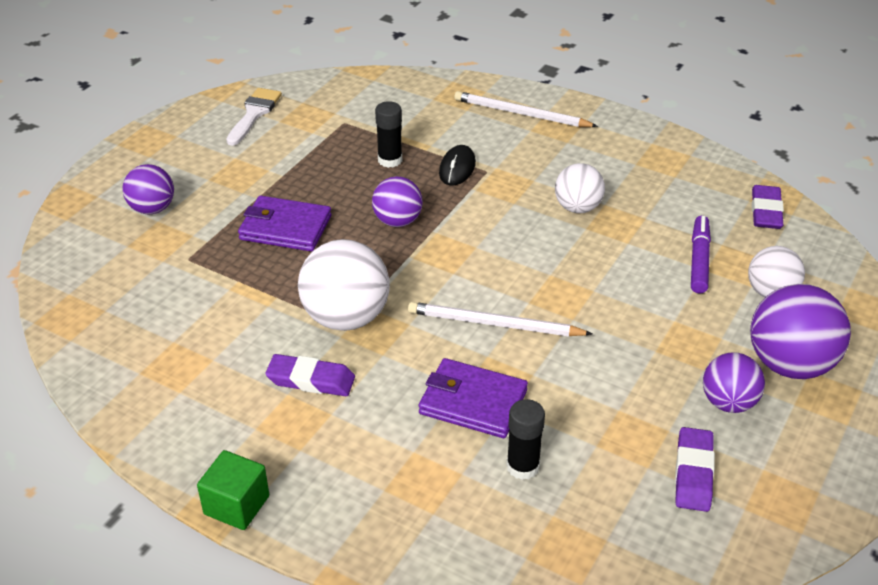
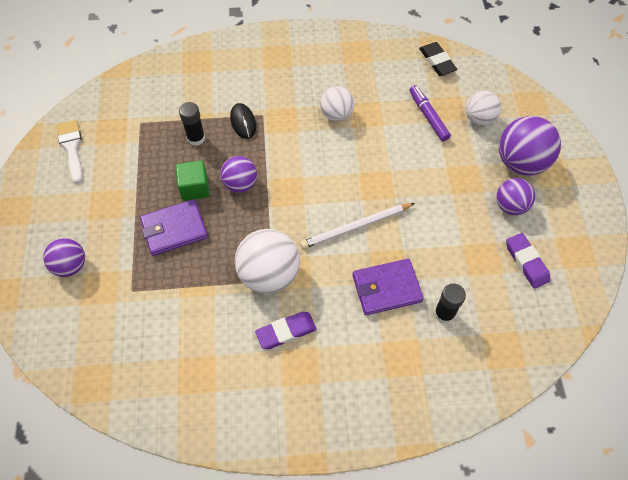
camera: 35 degrees left, 20 degrees up
(236, 505) = (316, 444): green cube -> green cube (195, 188)
(521, 114) = (247, 57): white pencil -> none
(766, 211) = (437, 61): purple eraser -> black eraser

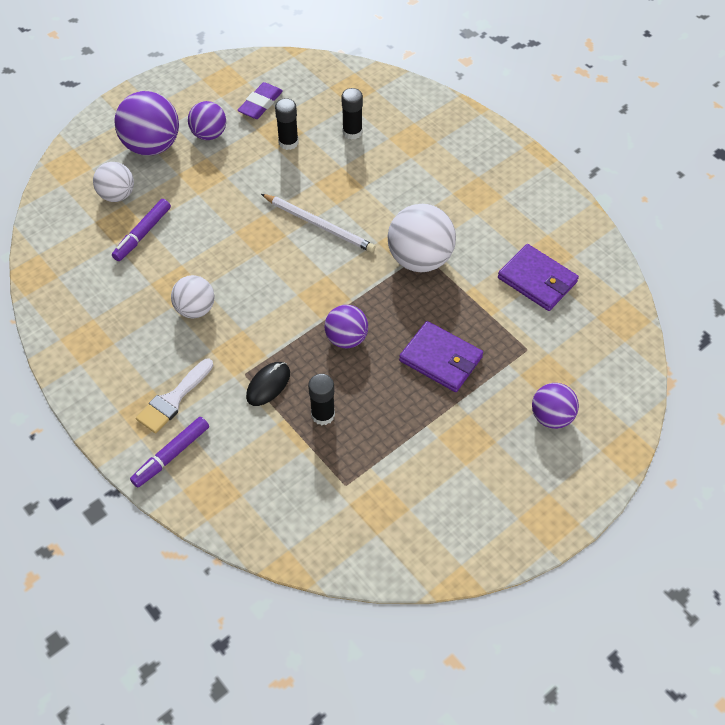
camera: 125 degrees left, 5 degrees down
(72, 147) = (432, 529): white brush -> white brush (173, 399)
(195, 188) = (383, 373): green cube -> none
(238, 54) = (171, 455): none -> purple marker
(286, 332) = (459, 218): purple eraser -> none
(386, 288) = (361, 176): purple wallet -> purple wallet (537, 280)
(437, 61) = (55, 262): black eraser -> none
(463, 257) = (288, 142): none -> black glue stick

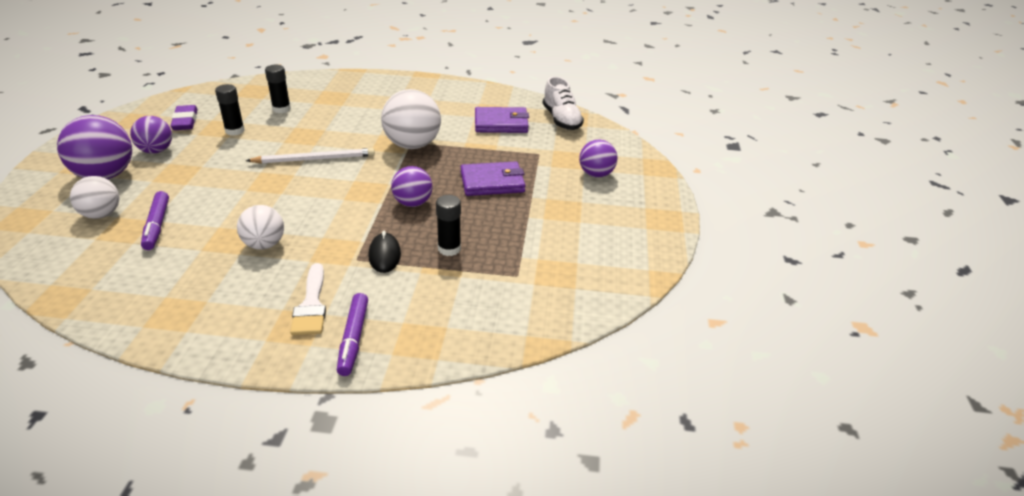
camera: 45 degrees left, 20 degrees down
(607, 314) = (561, 120): none -> white shoe

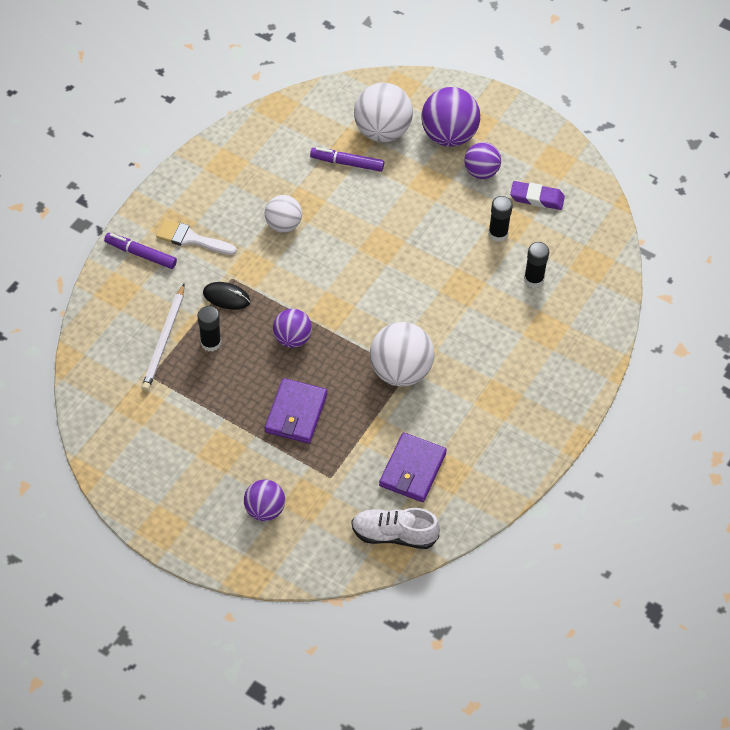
camera: 115 degrees right, 20 degrees up
(101, 214) = (382, 131): white ball -> white ball, size x1.62
(314, 159) = (409, 285): white pencil -> white pencil (164, 340)

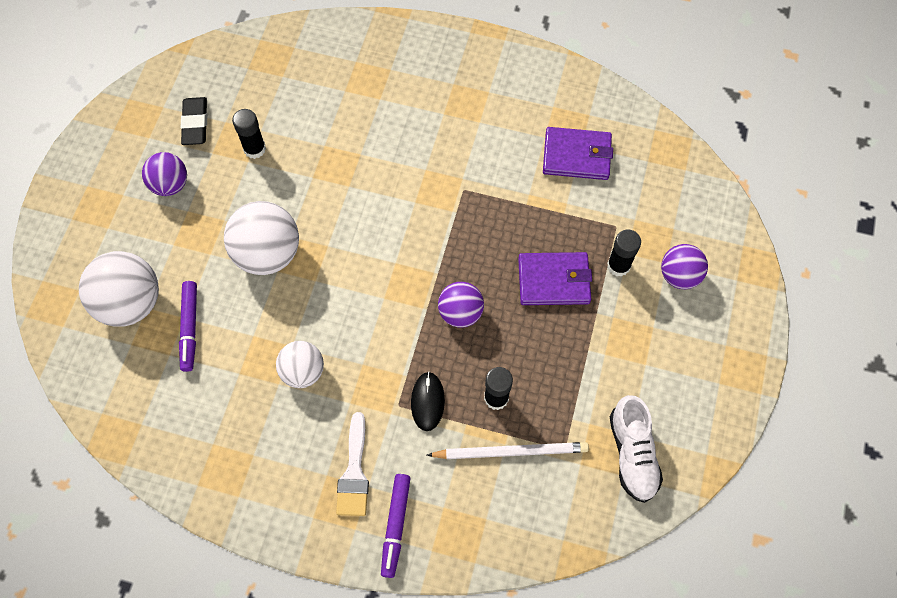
camera: 105 degrees left, 10 degrees up
(394, 534) = (654, 153): white shoe -> white shoe (632, 454)
(400, 371) = (464, 196): white ball -> white ball (267, 253)
(449, 135) = (122, 230): purple ball -> none
(533, 279) = (306, 103): black glue stick -> black glue stick (618, 265)
(537, 198) = (195, 123): purple eraser -> black eraser

